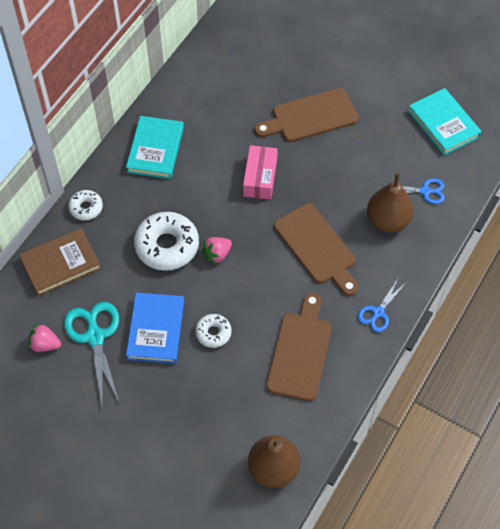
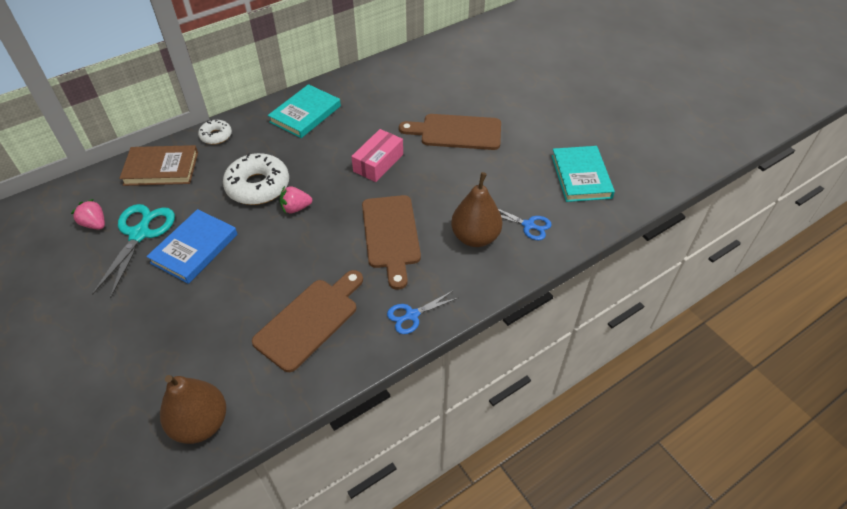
camera: 25 degrees right, 10 degrees down
(213, 333) = (242, 271): white donut -> none

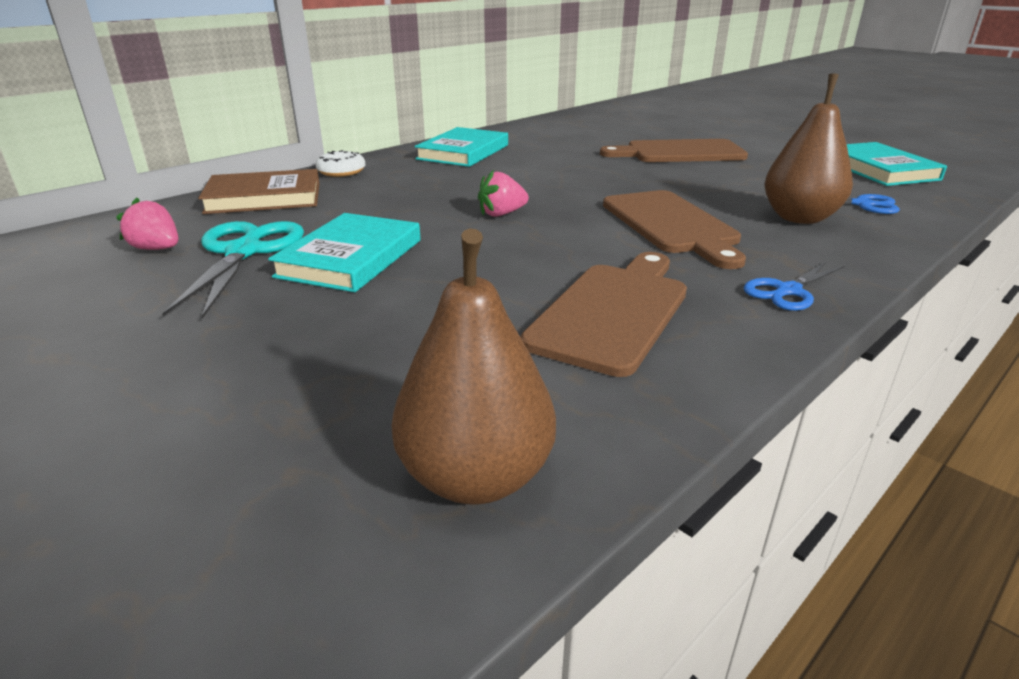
camera: 10 degrees left, 20 degrees down
(194, 248) = (350, 258): blue book -> turquoise book
(258, 186) = (429, 202): white donut -> none
(378, 163) = (595, 176): pink box -> none

